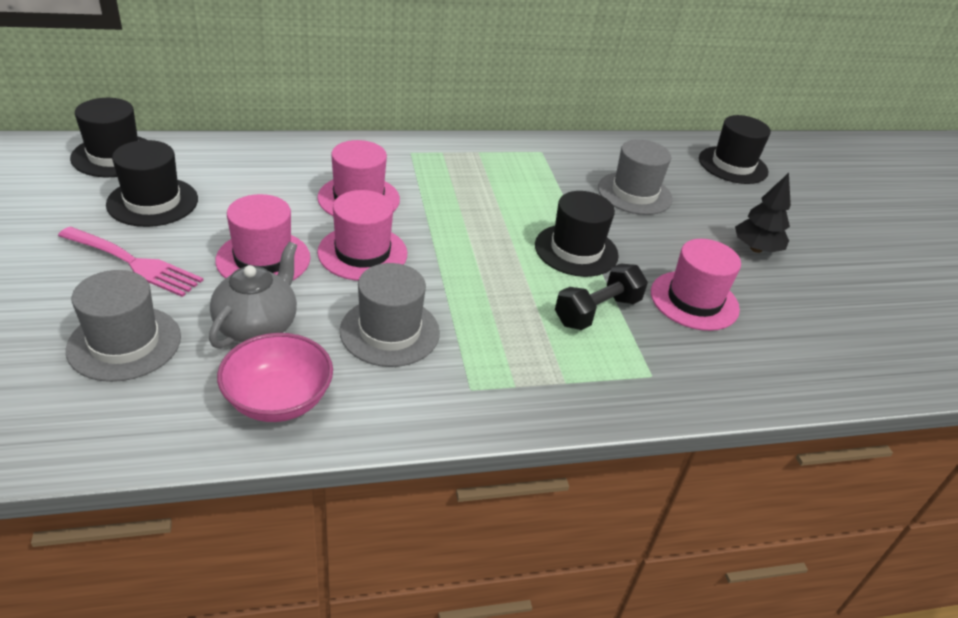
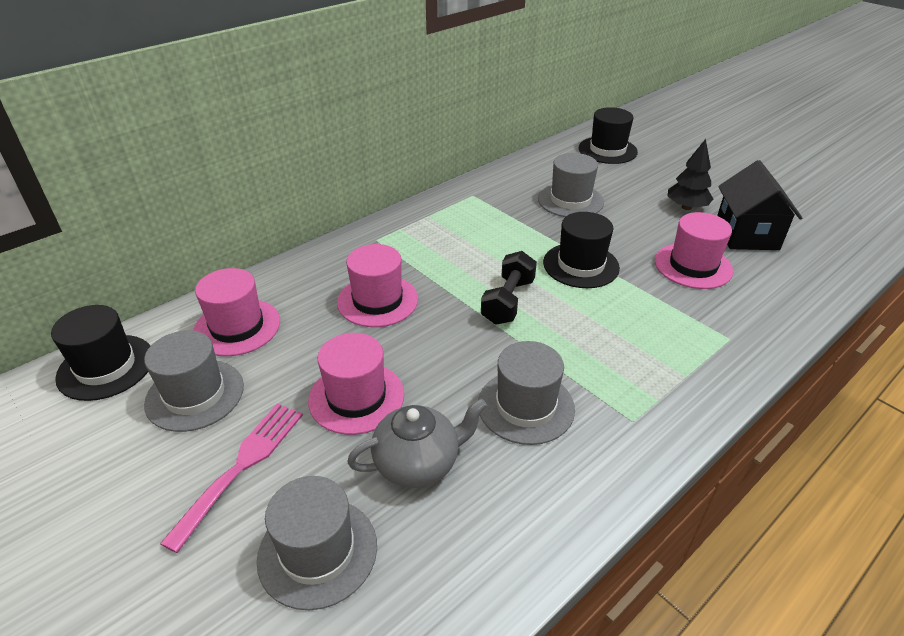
camera: 25 degrees left, 0 degrees up
(134, 263) = (242, 465): pink fork -> pink fork turned 60 degrees counterclockwise
(153, 202) = (195, 395): black hat -> grey hat
(257, 326) = (418, 463): grey teapot -> grey teapot turned 75 degrees clockwise
(278, 399) = (507, 521): pink bowl -> none
(362, 253) = (432, 348): pink hat -> pink hat (237, 327)
(597, 311) = (645, 307): black dumbbell -> black dumbbell (508, 301)
(793, 301) = (746, 235): none -> black house

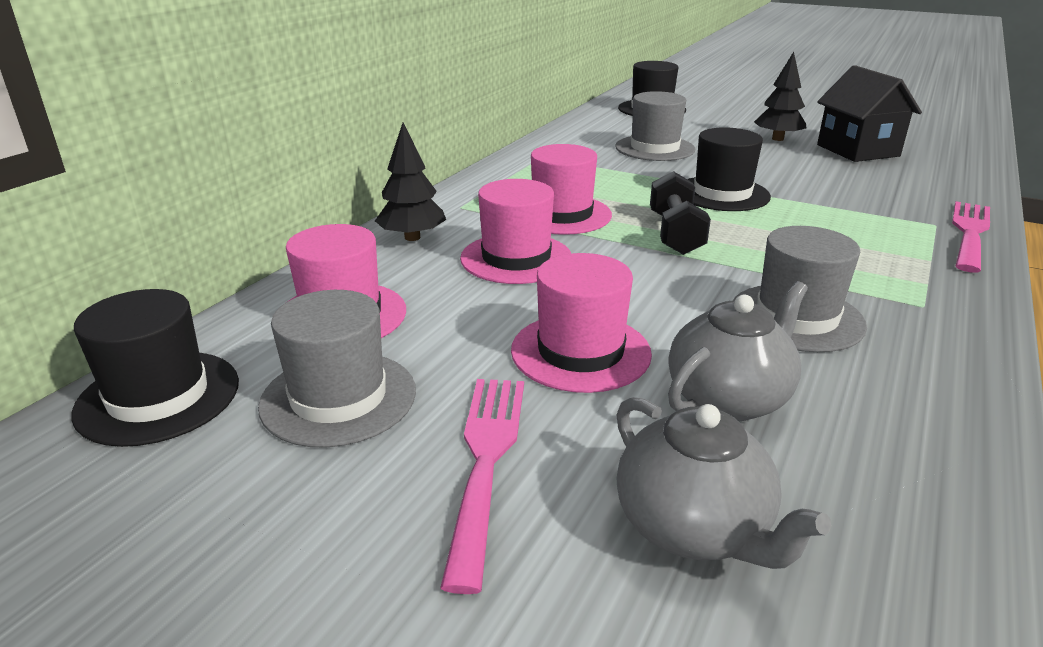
camera: 20 degrees left, 10 degrees down
(317, 551) = (694, 528): grey hat -> grey teapot
(324, 264) = (412, 237): none -> black tree
(693, 266) = (835, 178): pink hat -> pink hat (562, 214)
(750, 354) = (969, 233): none -> pink fork

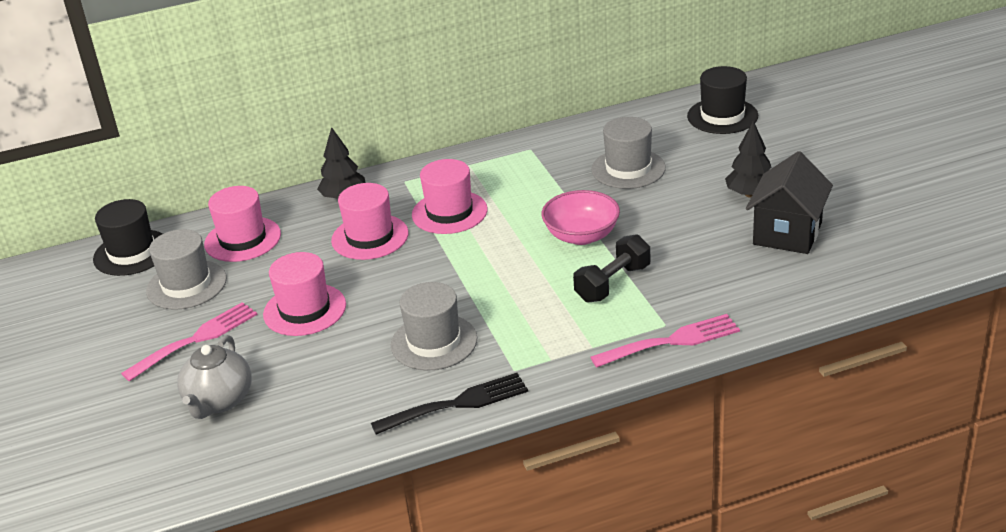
camera: 45 degrees right, 5 degrees up
(675, 234) = (485, 257): black dumbbell -> black dumbbell (613, 283)
(722, 194) = (581, 236): black hat -> pink bowl
(729, 398) = (322, 364): grey teapot -> none
(958, 361) = (457, 404): none -> black fork

